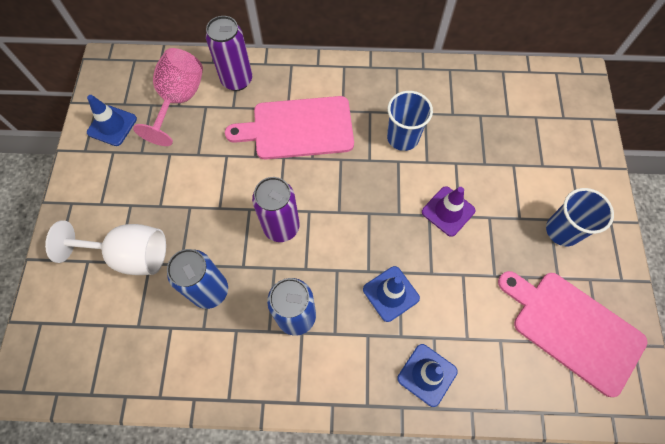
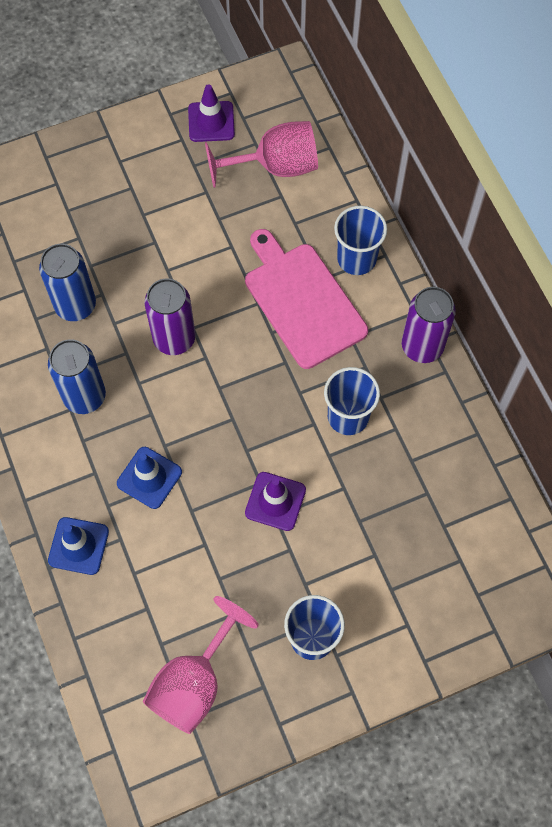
camera: 65 degrees right, 0 degrees up
(112, 126) = (211, 122): blue traffic cone -> purple traffic cone
(130, 255) = (79, 216): white goblet -> none
(237, 80) = (332, 209): purple can -> purple can (422, 346)
(284, 82) = (356, 259): none -> blue cup
(573, 329) = (194, 683): pink cutting board -> pink goblet

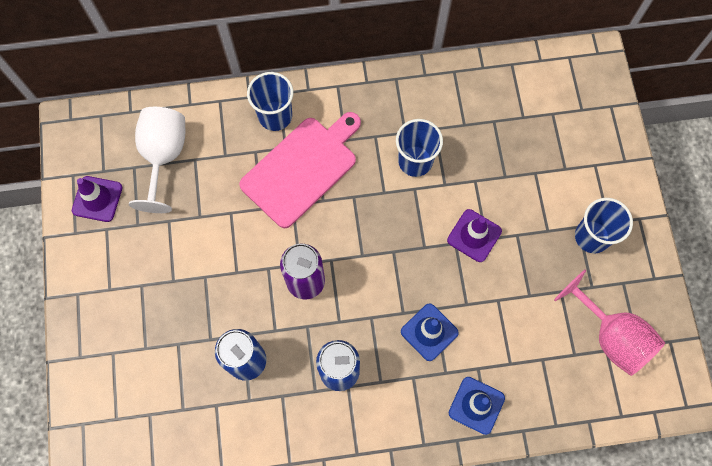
camera: 75 degrees left, 5 degrees up
(275, 166) = (164, 156): pink goblet -> white goblet
(302, 301) = (302, 169): pink cutting board -> pink cutting board turned 150 degrees clockwise
(422, 346) = (369, 89): purple can -> none

